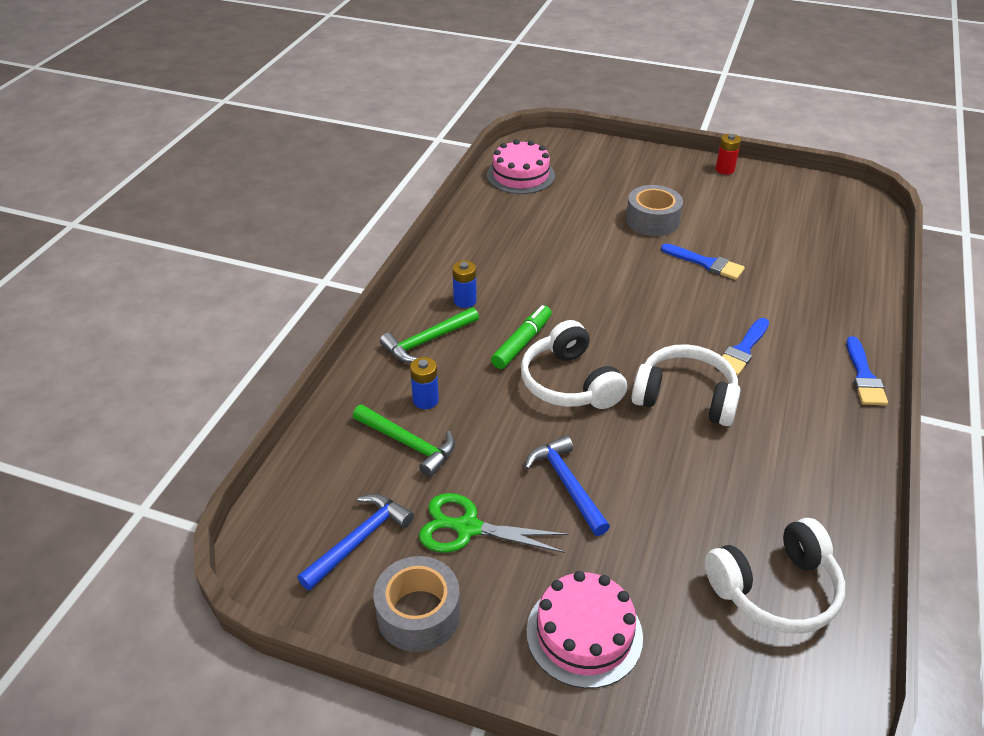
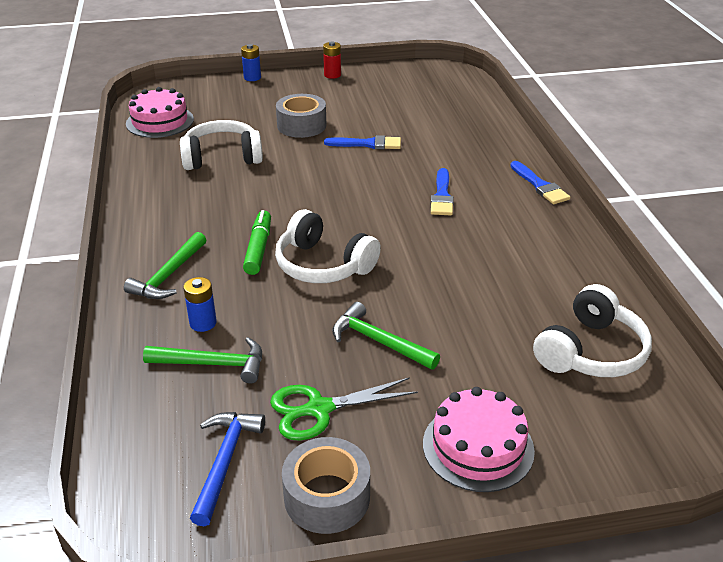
camera: 30 degrees left, 5 degrees down
(465, 301) = (181, 232): blue battery -> blue battery (252, 78)
(567, 484) = (379, 341): blue hammer -> green hammer
(685, 397) = (424, 243): white headphones -> white headphones (222, 157)

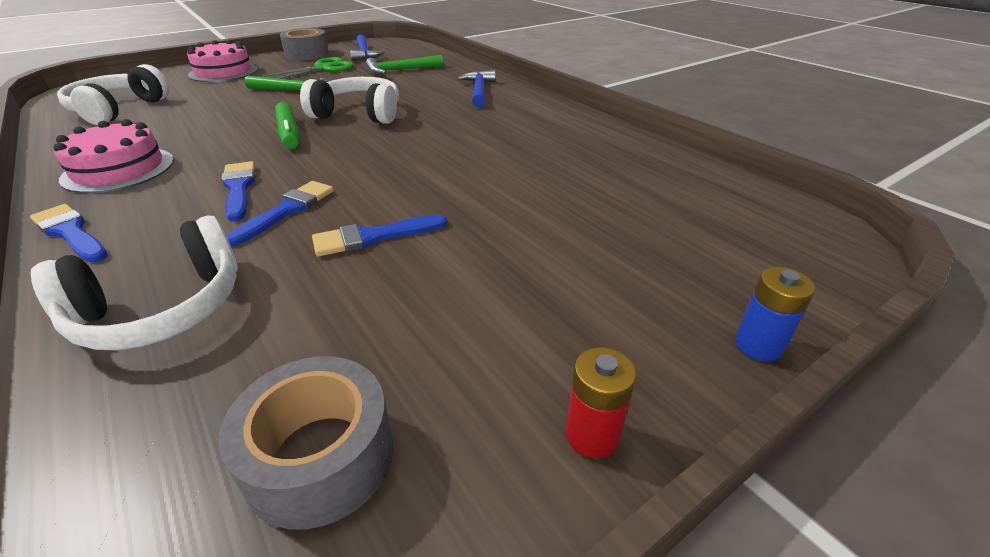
camera: 155 degrees right, 0 degrees up
(160, 121) = (721, 196): pink cake -> pink cake (119, 169)
(169, 275) = (478, 91): green hammer -> blue hammer
(203, 323) = (425, 79): blue battery -> none
(222, 157) = (561, 171): white headphones -> white headphones (162, 309)
(259, 248) = (425, 113): green marker -> green marker (289, 133)
(301, 125) = (510, 244): grey tape -> grey tape (320, 456)
(412, 171) = (286, 211): none -> blue brush

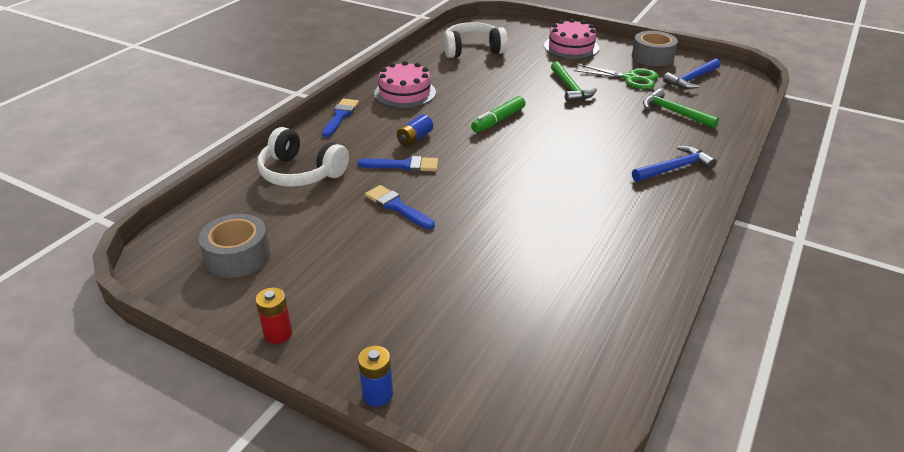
camera: 65 degrees right, 0 degrees up
(239, 188) = (415, 138): blue brush -> blue battery
(358, 114) = (558, 132): white headphones -> none

